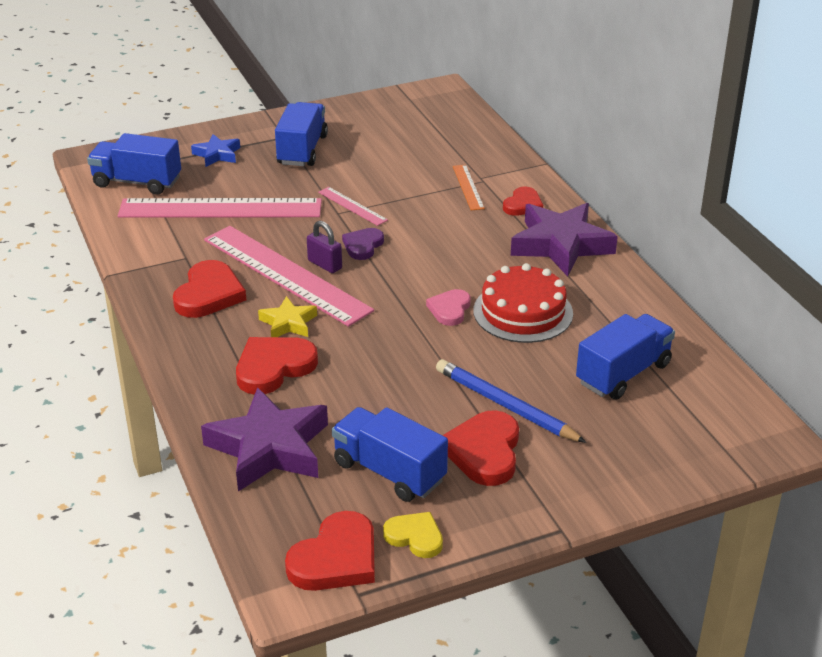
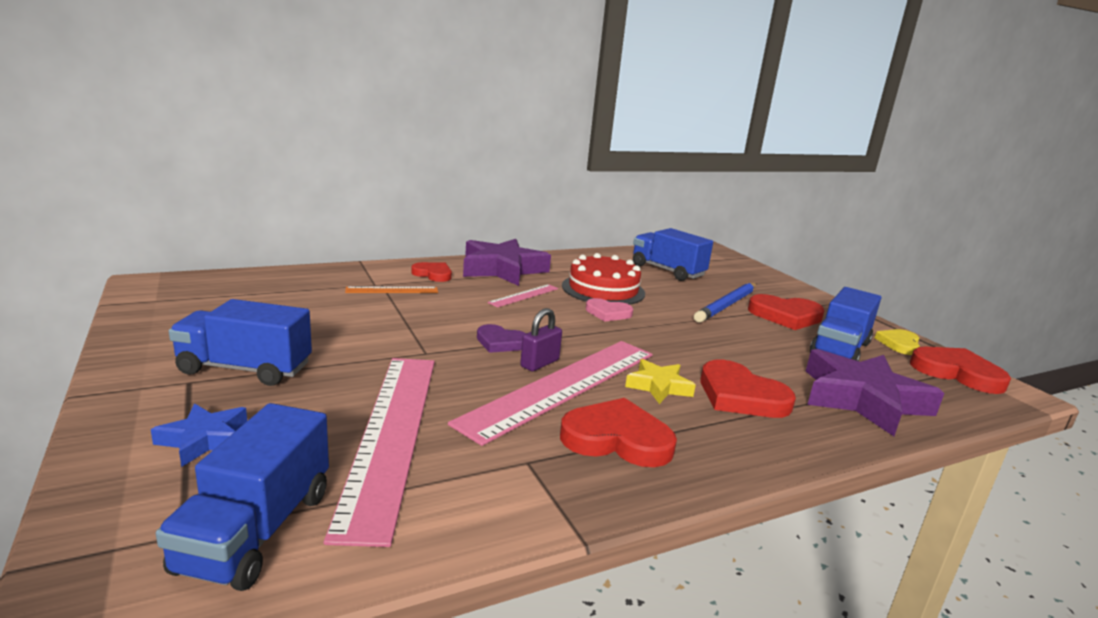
camera: 95 degrees left, 15 degrees down
(352, 206) = (413, 344): pink ruler -> pink ruler (524, 295)

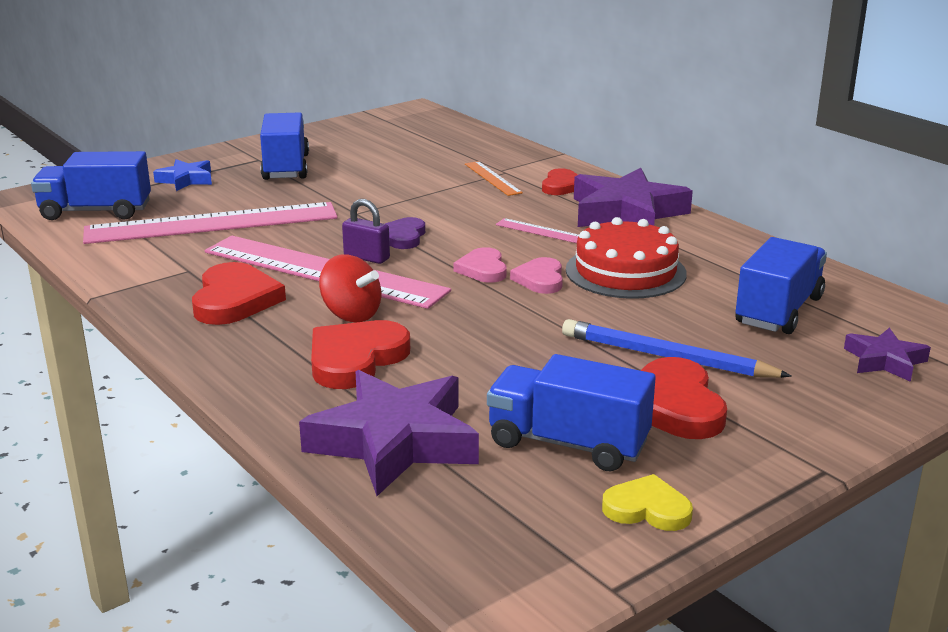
camera: 80 degrees right, 5 degrees up
(583, 326) = (483, 269): none -> pink heart
(658, 386) = (351, 314): yellow star -> red spinning top
(726, 267) = (885, 361): none -> purple star
(957, 373) = (557, 552): red heart -> none

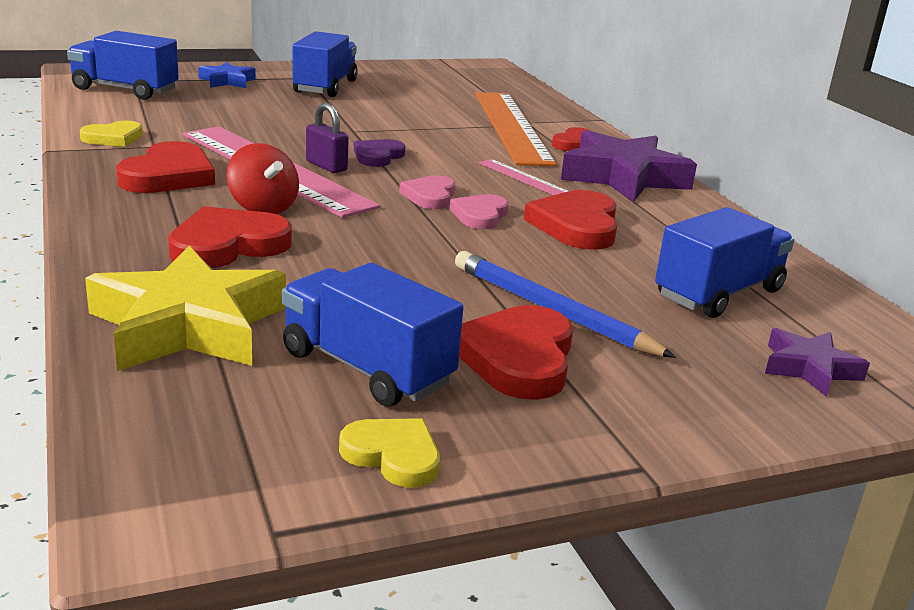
camera: 15 degrees right, 0 degrees up
(141, 270) = (113, 138): none -> yellow heart
(212, 223) = (214, 115): pink ruler -> none
(395, 442) = (188, 325): purple star -> yellow star
(492, 178) = (512, 127): orange ruler -> orange ruler, size x2.28
(625, 271) = (576, 226): red cake -> red heart

